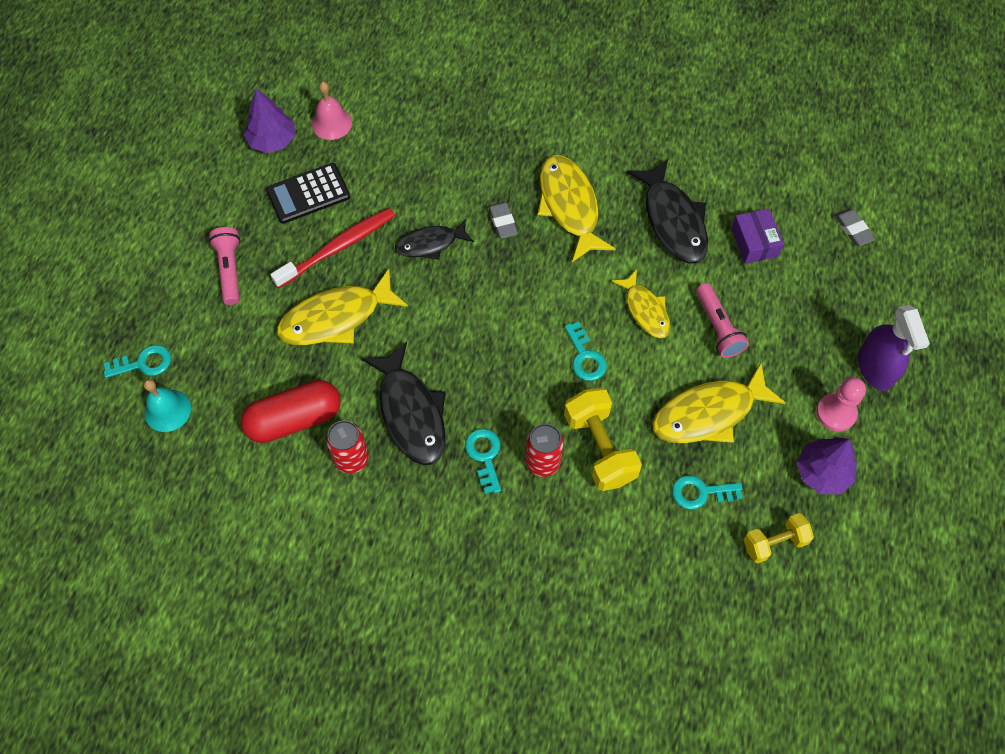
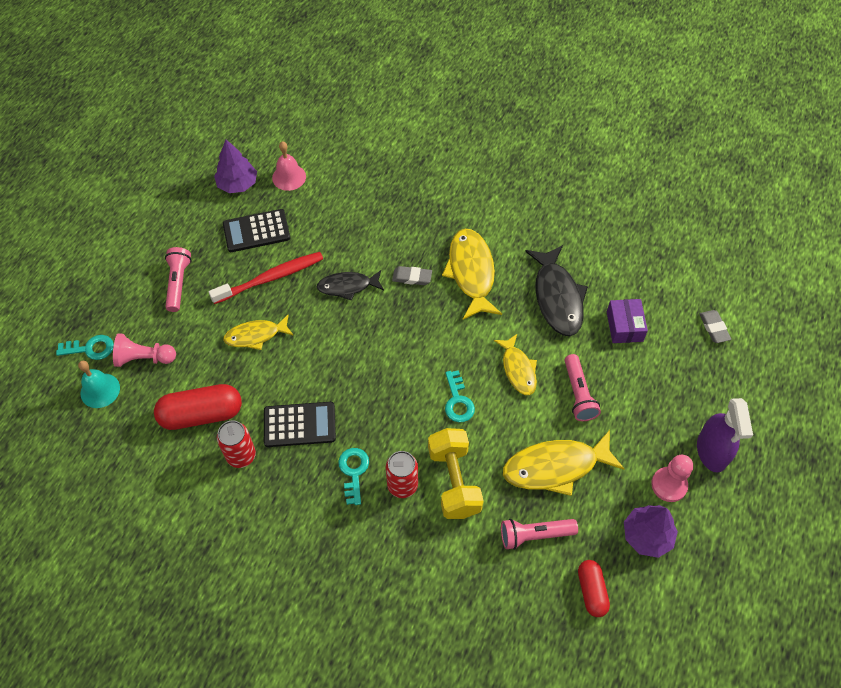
camera: 10 degrees right, 5 degrees down
(211, 364) = (144, 358): none -> pink pawn
(336, 318) = (256, 335): yellow fish -> yellow fish, size x0.62
(411, 413) = (299, 425): black fish -> black calculator
(502, 222) = (412, 277): grey eraser -> grey eraser turned 75 degrees counterclockwise
(700, 492) = (534, 535): turquoise key -> pink flashlight
(774, 543) = (591, 591): yellow dumbbell -> red capsule

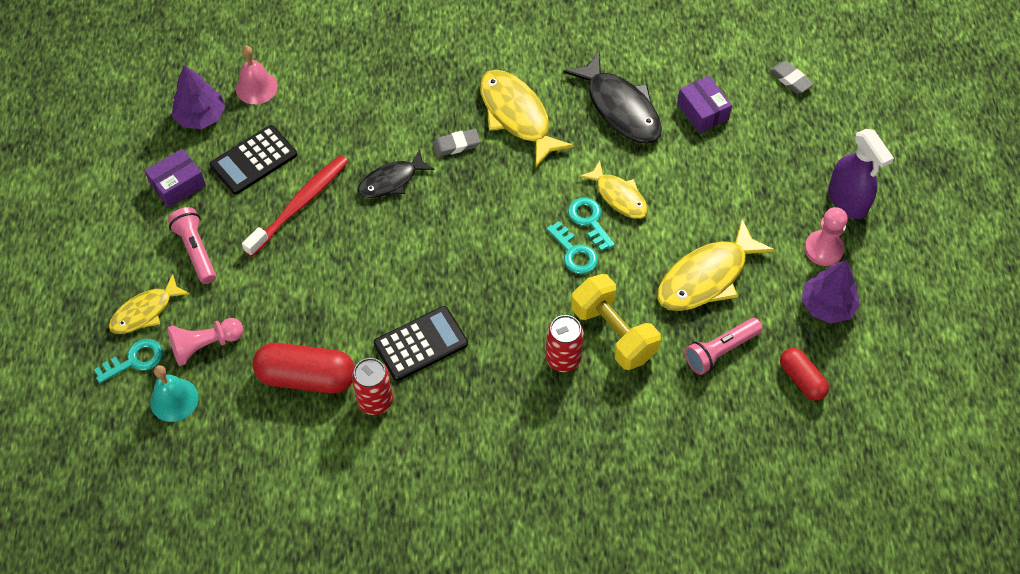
camera: 25 degrees left, 0 degrees up
(193, 229) = (178, 185): none -> purple box
(201, 414) = (307, 377): red capsule -> red capsule turned 45 degrees clockwise
(256, 335) = (319, 272): yellow fish -> yellow fish (145, 311)
(353, 471) = (505, 367): turquoise key -> turquoise key (589, 220)
(578, 394) = (691, 197): pink flashlight -> none

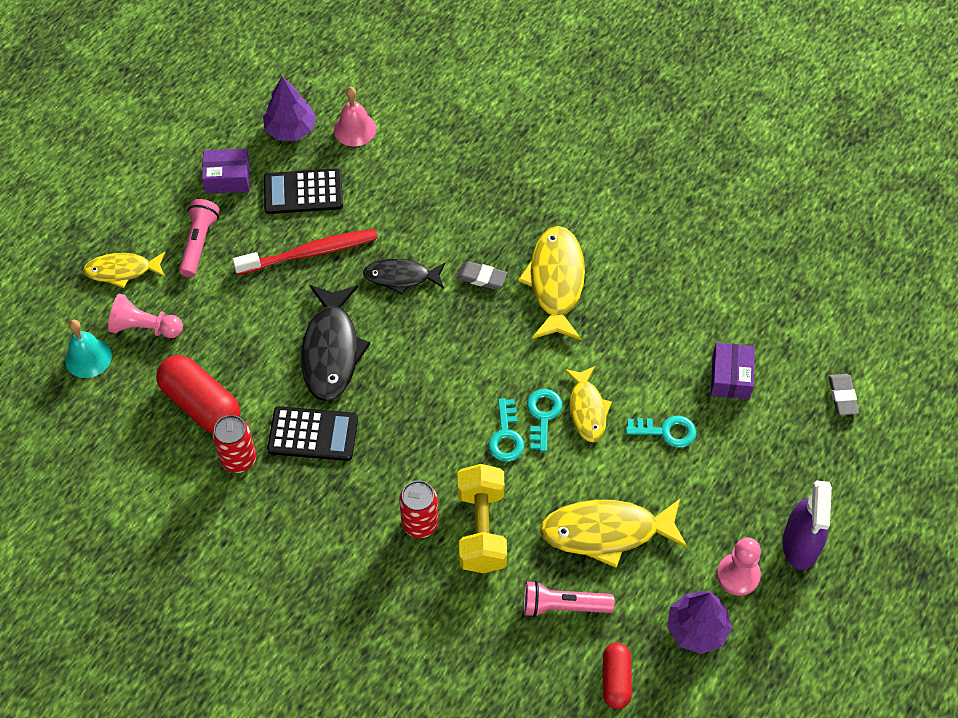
camera: 35 degrees right, 0 degrees up
(135, 360) = (84, 306): turquoise key -> turquoise key (667, 431)
(620, 108) = (655, 329): black fish -> black fish (331, 350)

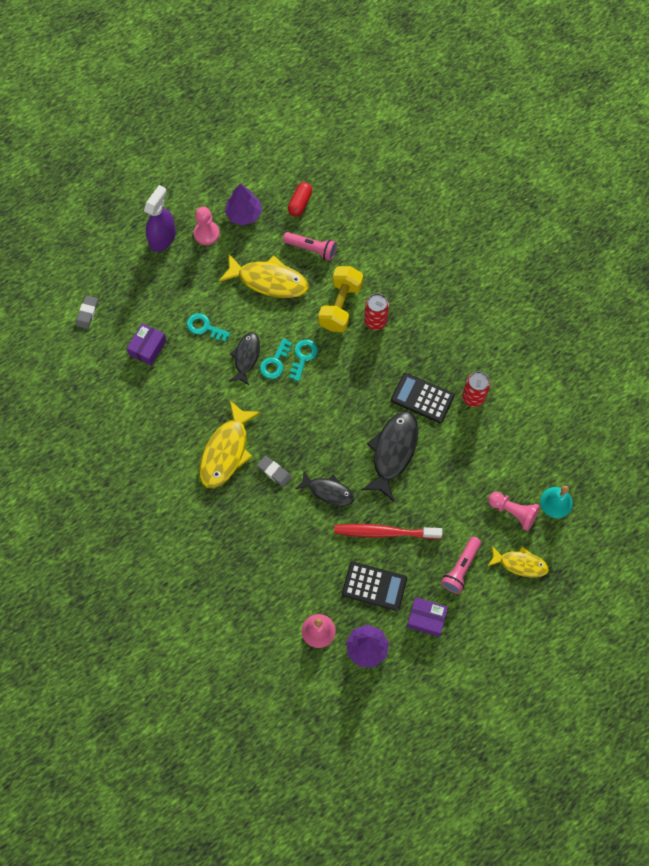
camera: 160 degrees left, 10 degrees up
(201, 404) = (488, 442): red capsule -> none
(587, 409) = (246, 357): yellow fish -> black fish

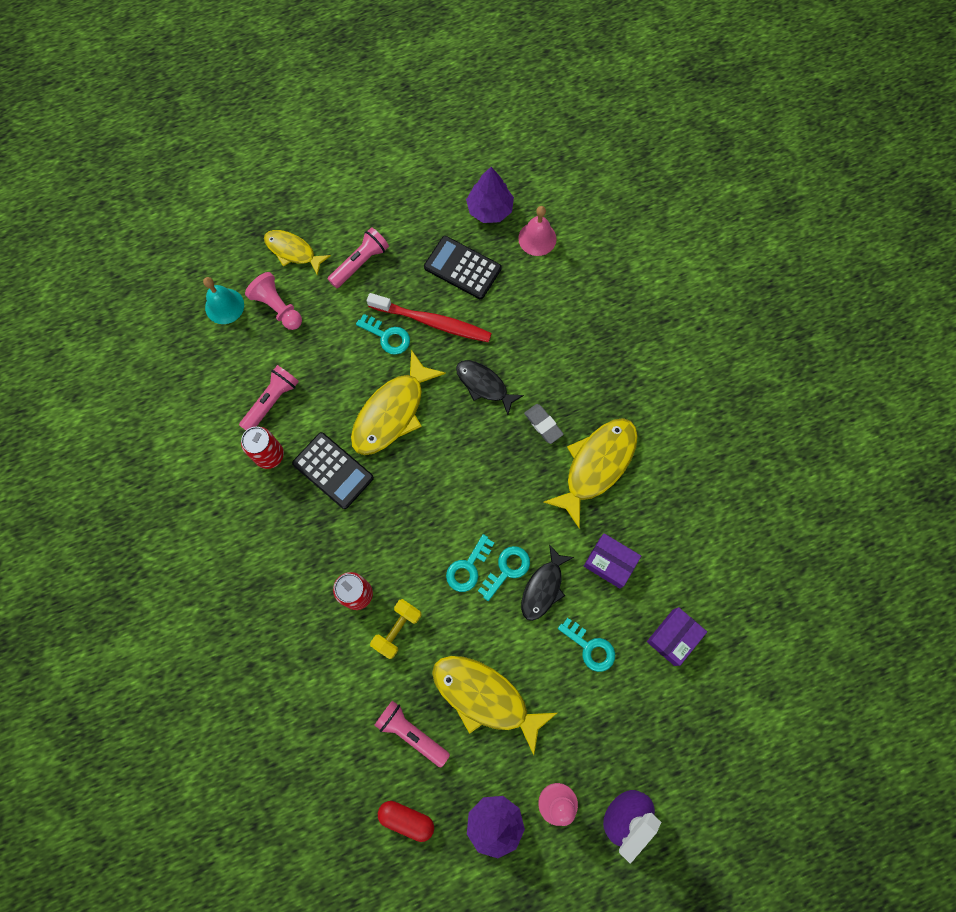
camera: 165 degrees left, 5 degrees up
(87, 313) = (751, 715): grey eraser -> none
(300, 203) = (406, 819): red capsule -> red capsule turned 75 degrees clockwise
(340, 306) = (397, 629): yellow dumbbell -> yellow dumbbell, size x0.64
(393, 452) = (392, 412): black fish -> yellow fish
(417, 511) = (387, 336): none -> turquoise key
(426, 618) = (416, 222): purple box -> purple box (610, 562)
(487, 436) = (271, 401): none -> pink flashlight

